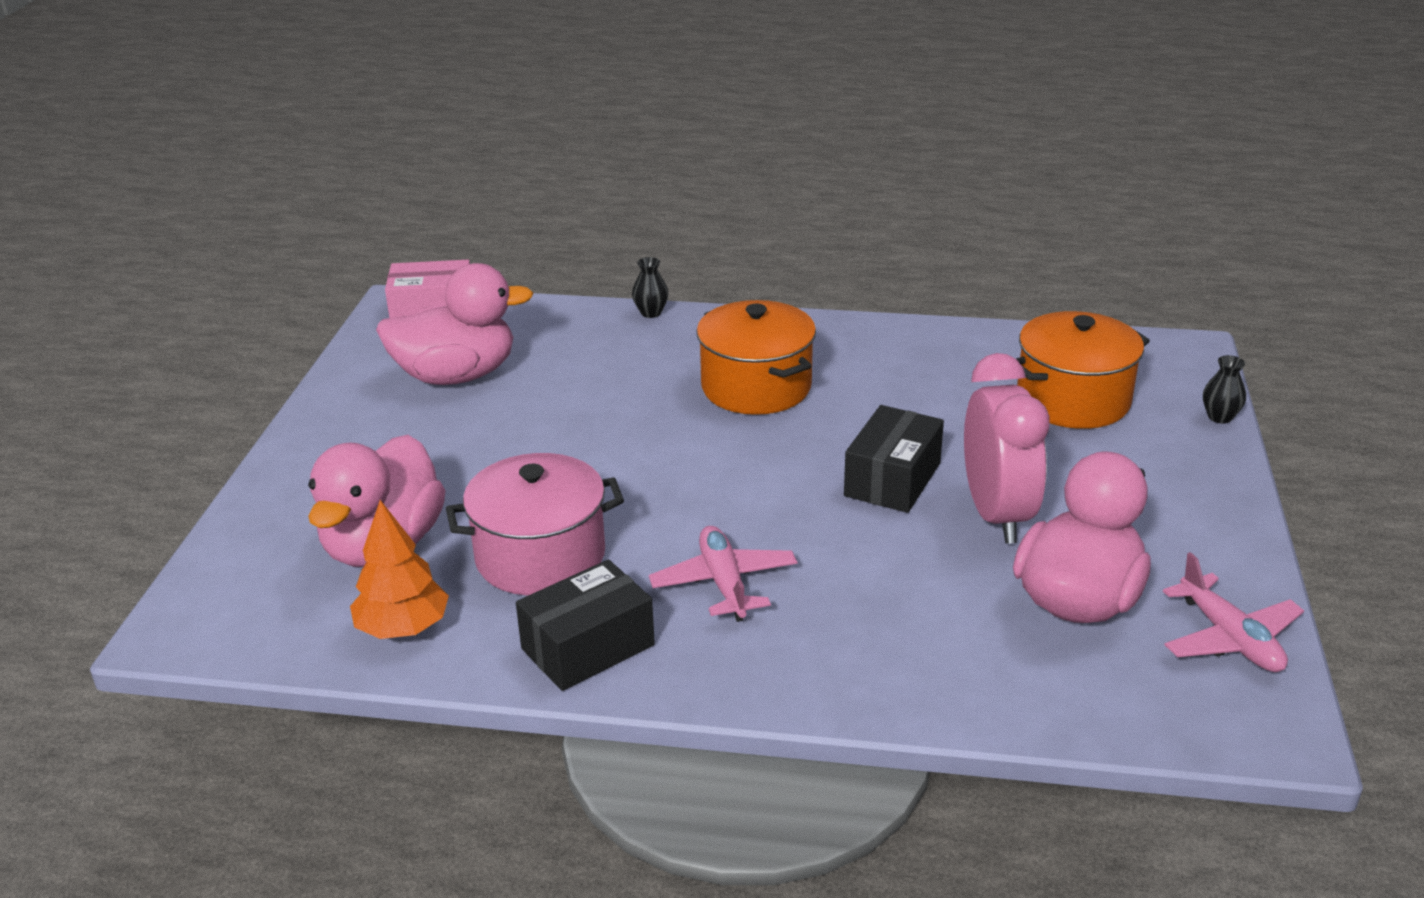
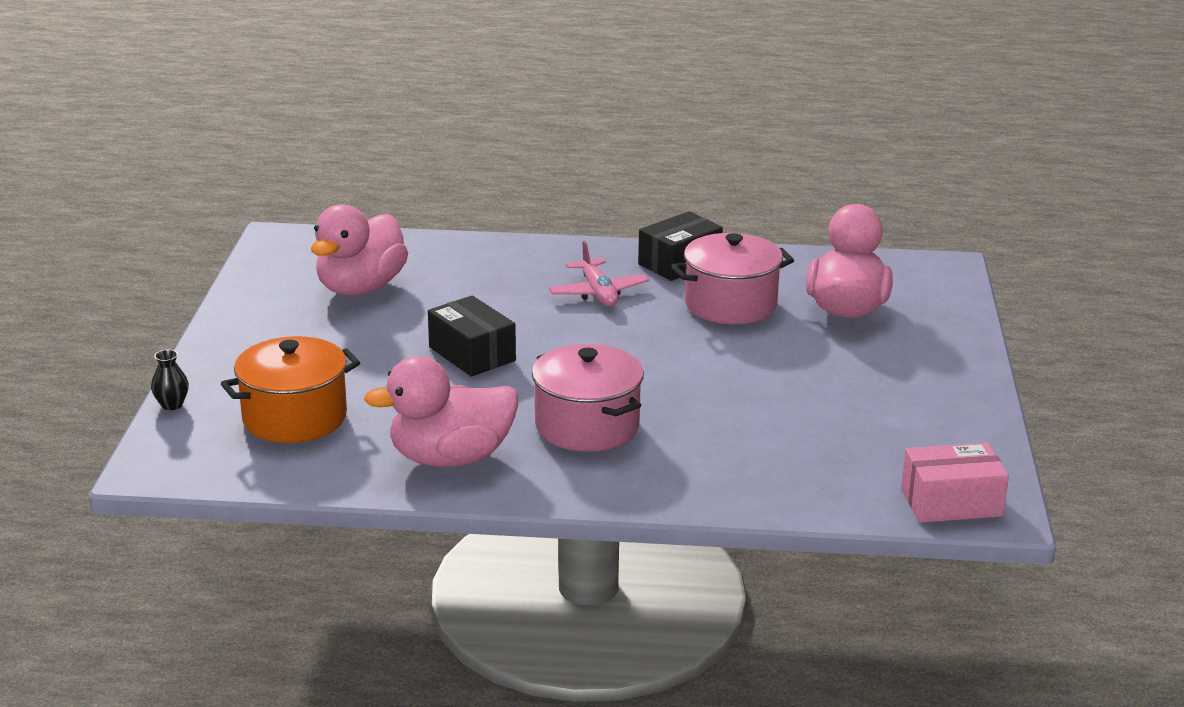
camera: 175 degrees right, 5 degrees down
(403, 628) = (801, 269): orange tree -> none
(456, 376) = (878, 433): pink duck -> pink duck (451, 458)
(651, 313) = (710, 506): black vase -> none
(756, 387) = (587, 426): orange pot -> pink pot
(892, 479) = (472, 354): black box -> black box turned 60 degrees counterclockwise
(997, 515) = (397, 332): pink clock -> none
(1229, 638) = (274, 272): pink plane -> none

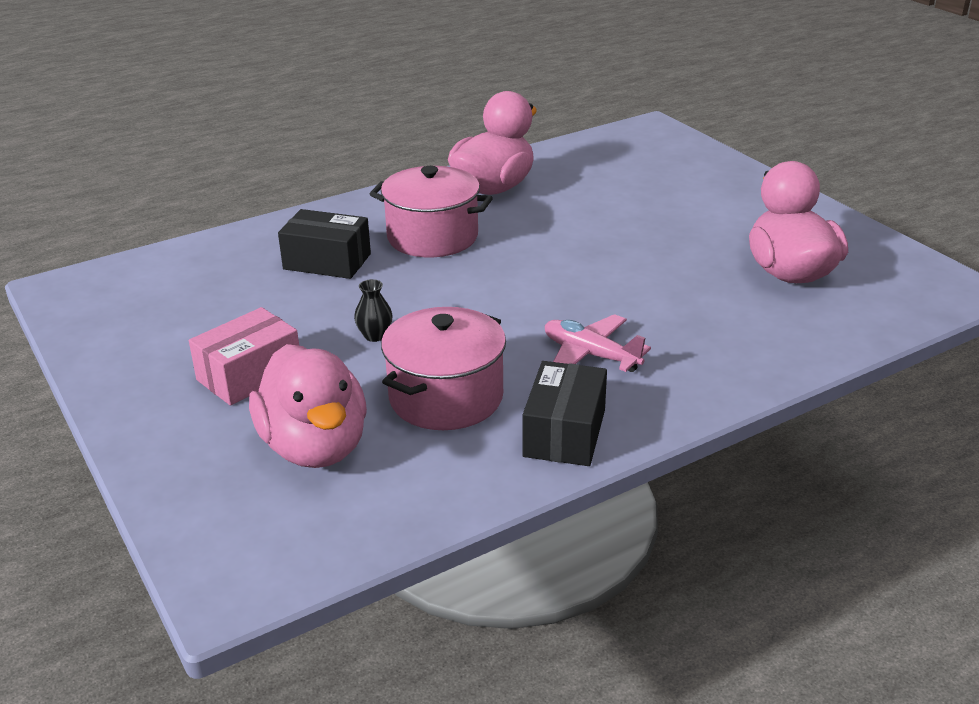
camera: 145 degrees right, 5 degrees up
(172, 405) = (718, 154): black vase -> black vase (375, 336)
(295, 418) = (632, 173): orange pot -> none
(472, 354) = (599, 254): black box -> black box (327, 261)
(951, 502) = (100, 282): pink box -> pink box (249, 375)

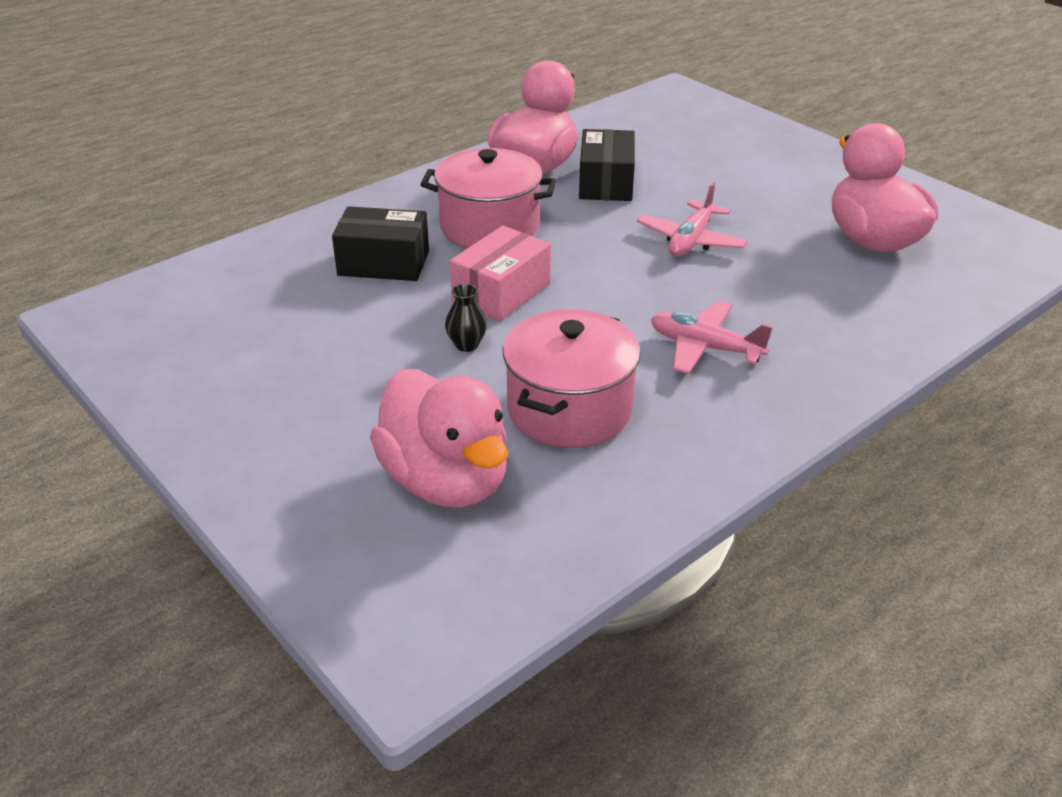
camera: 10 degrees left, 5 degrees up
(249, 375) = (342, 403): pink box -> pink box (501, 292)
(564, 433) = (709, 438): black box -> black box (606, 183)
(614, 261) = (691, 240): none -> pink plane

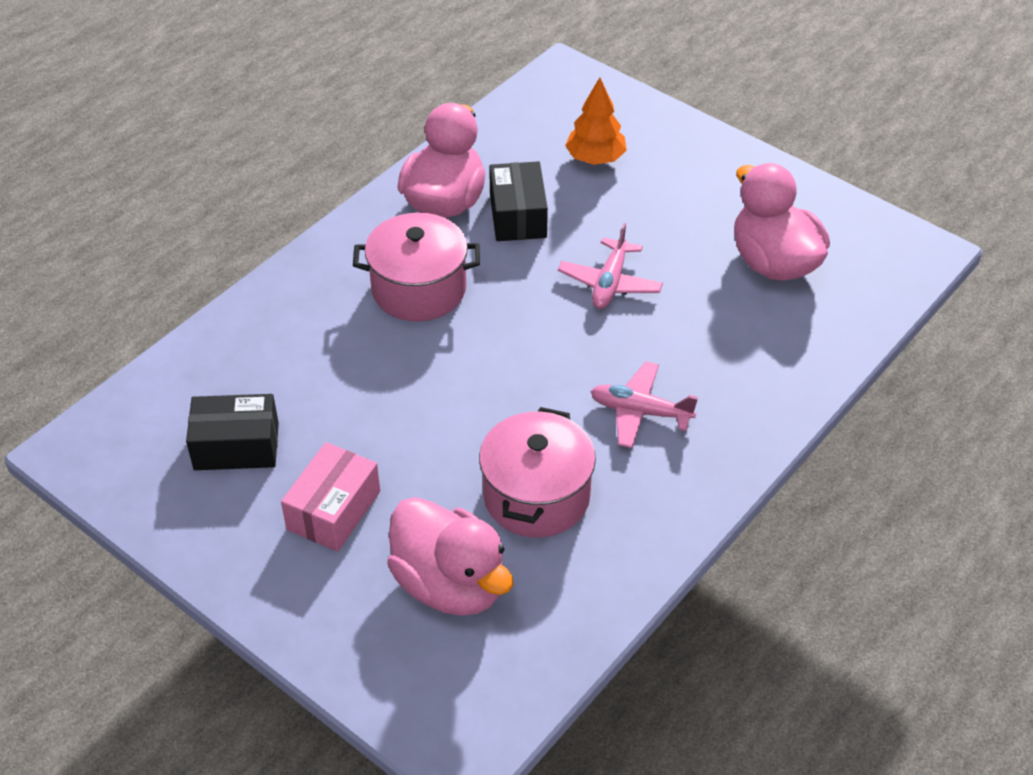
camera: 10 degrees left, 10 degrees up
(383, 263) = (330, 348): black box -> black box (236, 446)
(466, 345) = (432, 437): black vase -> none
(501, 292) = (449, 371): pink box -> pink box (333, 510)
(694, 149) = (595, 158): none -> orange tree

